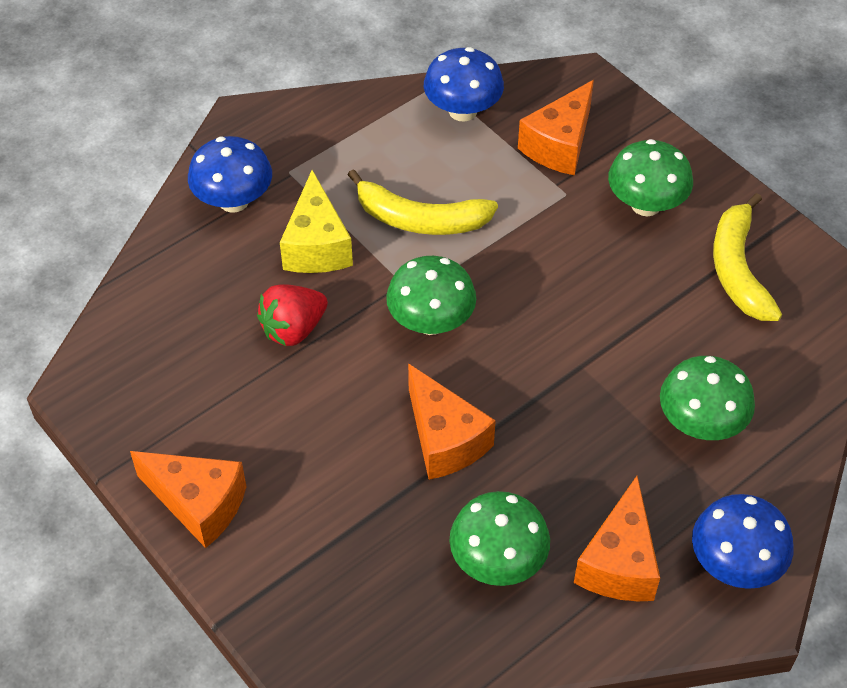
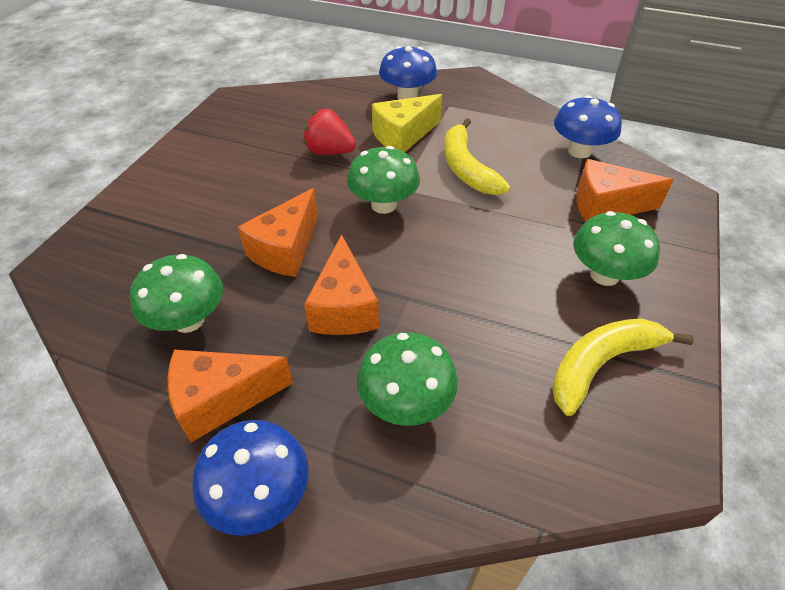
camera: 60 degrees right, 5 degrees down
(198, 504) = (172, 166): orange cheese -> orange cheese (344, 307)

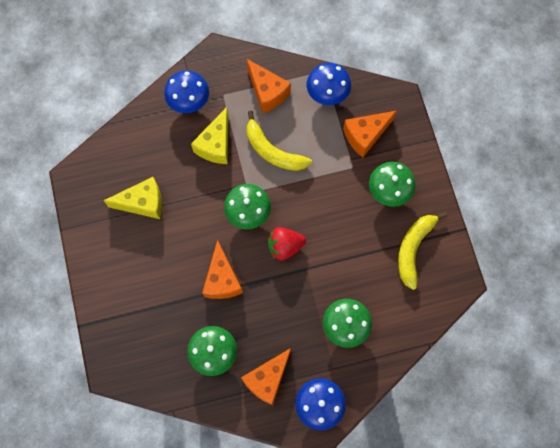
camera: 35 degrees left, 25 degrees up
(275, 144) = (143, 203): none -> yellow cheese
(330, 152) = (182, 188): red strawberry -> red strawberry (284, 246)
(344, 307) = (281, 295): orange cheese -> orange cheese (267, 92)

